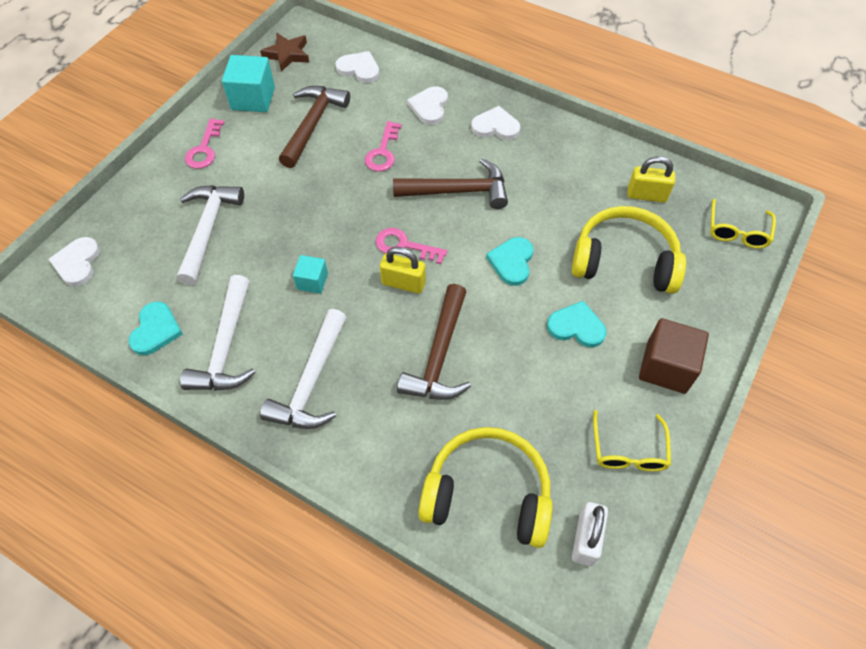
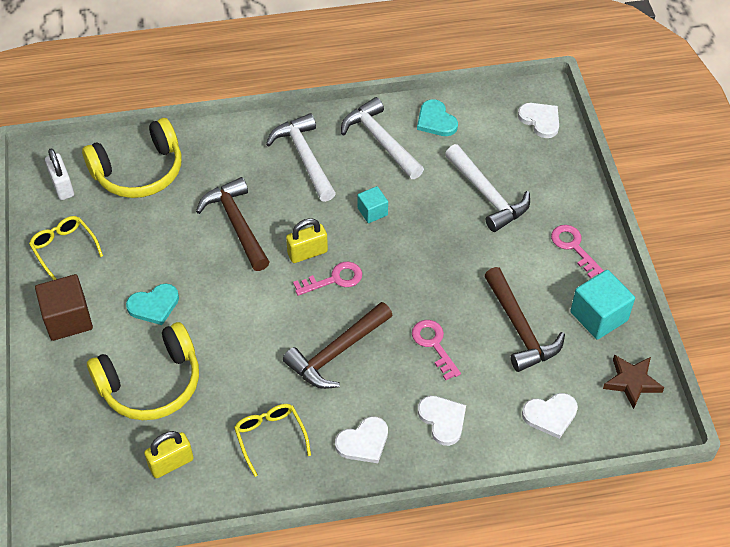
camera: 140 degrees right, 5 degrees down
(512, 262) = (241, 322): turquoise heart -> none
(737, 231) = (67, 481): yellow glasses -> yellow glasses (270, 437)

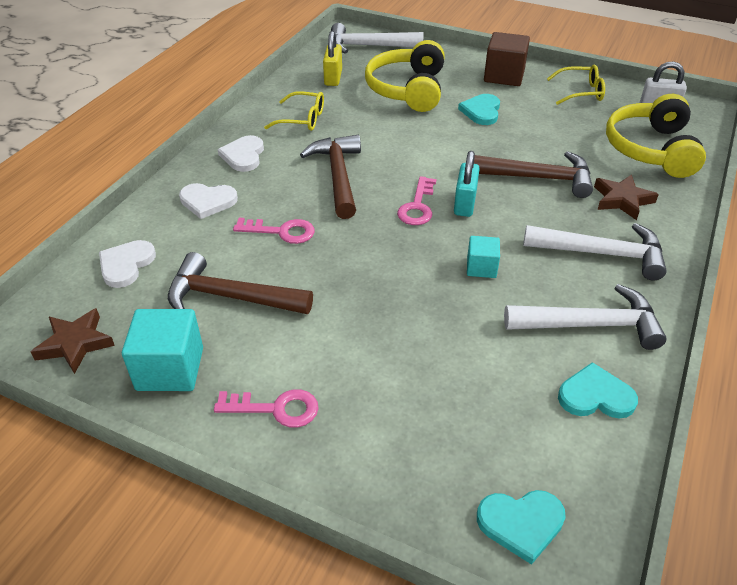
camera: 125 degrees right, 10 degrees down
(229, 167) = (622, 200): none -> brown star
(307, 253) = (465, 204): yellow padlock -> turquoise padlock
(487, 195) = (427, 374): white hammer -> white hammer (369, 46)
(540, 120) = (521, 523): white heart -> turquoise heart

